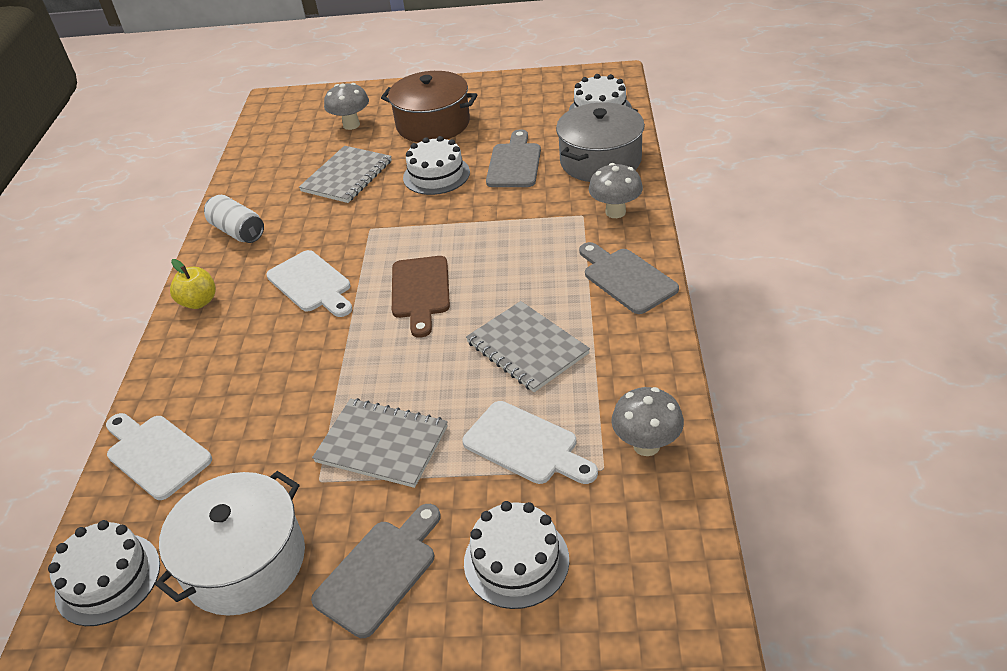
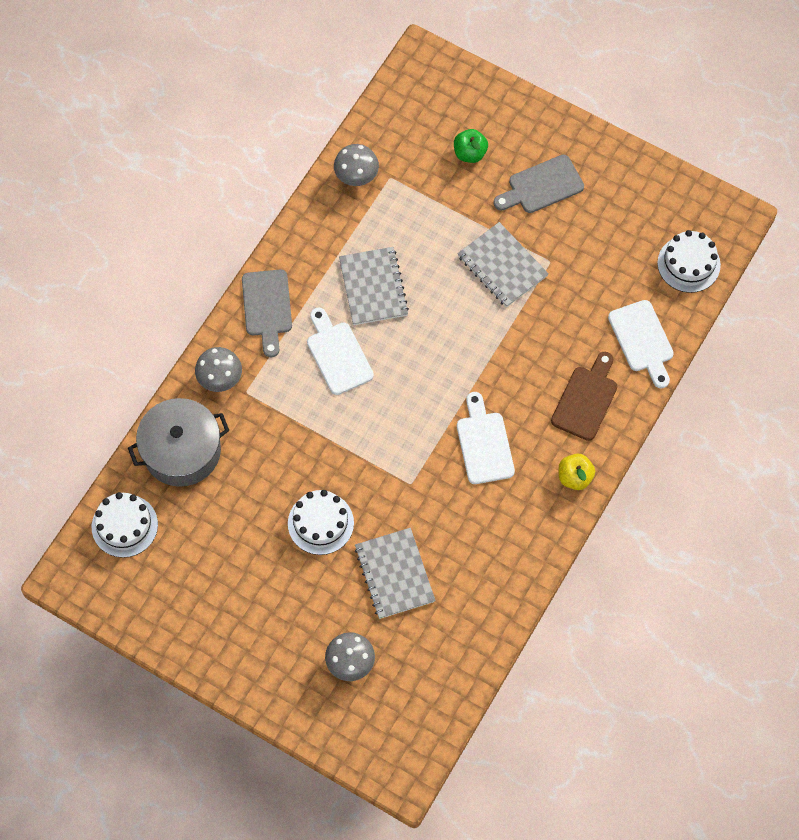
camera: 155 degrees left, 25 degrees up
(237, 231) = (517, 552): white can -> none
(245, 561) = (610, 232): white pot -> none
(347, 176) = (394, 574): grey notebook -> grey notebook turned 75 degrees counterclockwise
(420, 291) = (410, 384): brown cutting board -> brown cutting board (586, 399)
(433, 124) = (277, 609): brown pot -> none
(514, 163) = (249, 495): grey cutting board -> none
(516, 561) = (470, 153): white cake -> green apple
(525, 445) = (421, 217): white cutting board -> white cutting board (337, 355)

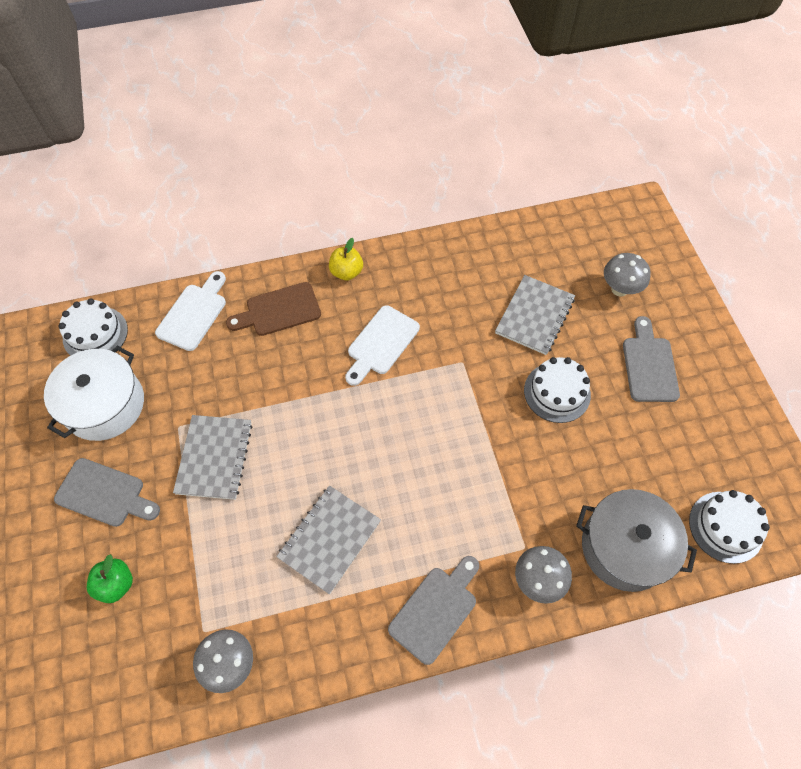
camera: 135 degrees left, 5 degrees down
(271, 610) = (649, 365): none -> grey cutting board
(337, 355) = (418, 508): white cutting board -> none
(615, 230) = (104, 405): none -> white pot

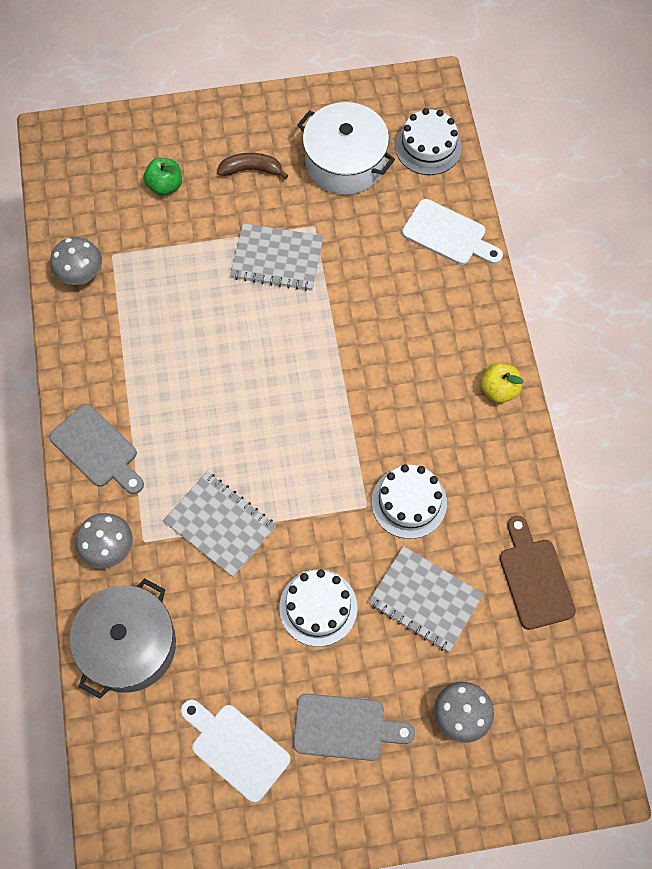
camera: 95 degrees right, 5 degrees up
(104, 494) = (251, 170): grey cutting board -> brown banana
(279, 311) = (448, 317): brown cutting board -> brown cutting board (534, 578)
(329, 539) = (180, 359): grey notebook -> grey notebook (220, 524)
(381, 343) = (398, 421): white cutting board -> white cutting board (236, 749)
(726, 527) = (134, 764): white cake -> white cake (409, 502)

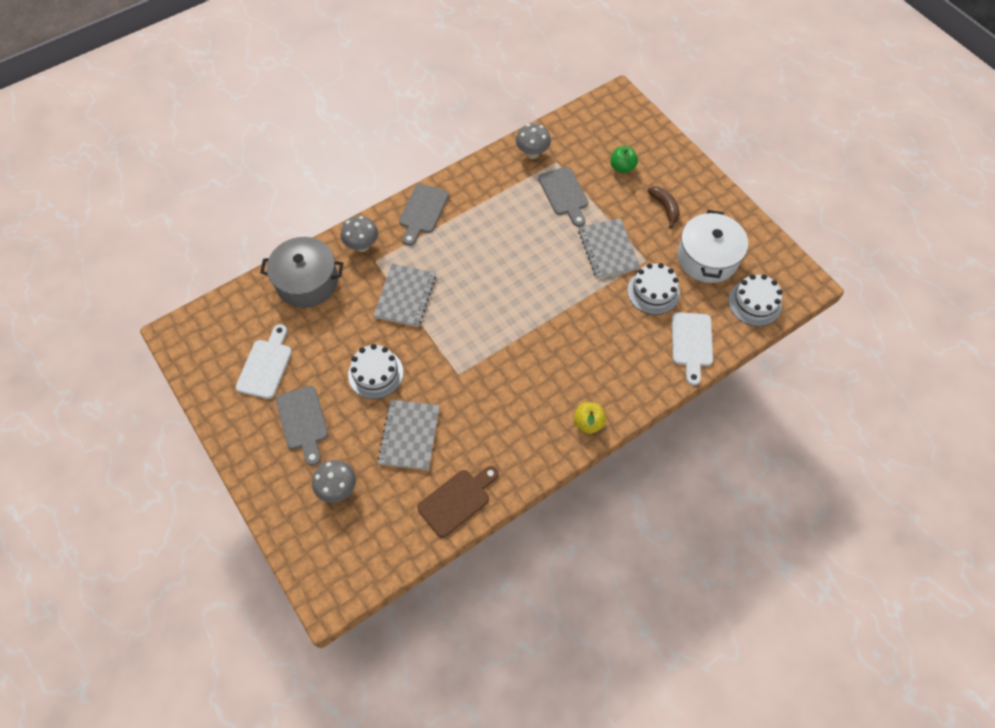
camera: 65 degrees right, 5 degrees down
(167, 268) = (564, 194): none -> grey cutting board
(409, 502) = (474, 398): white cake -> white cake (653, 292)

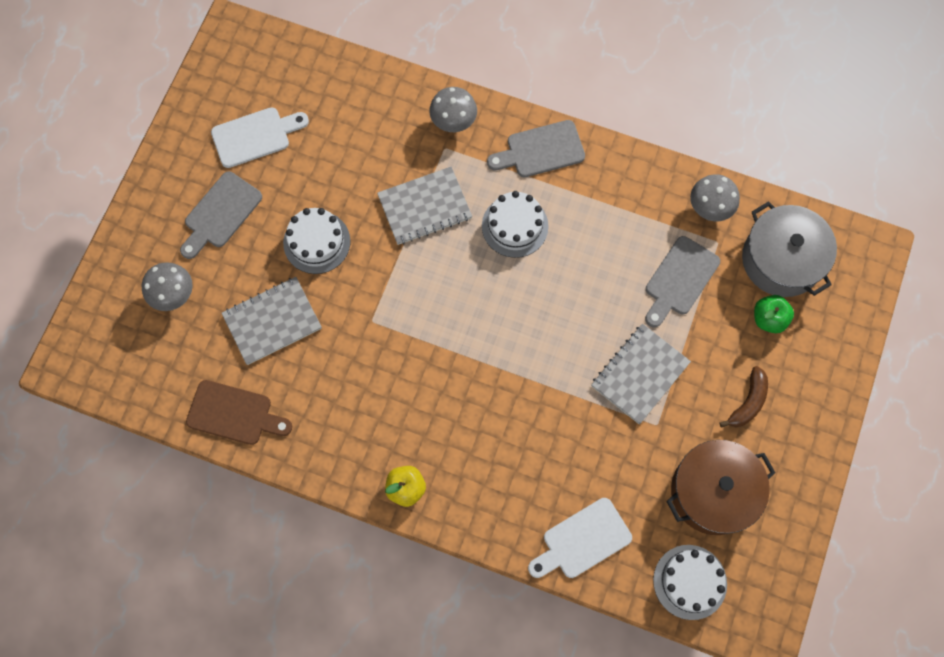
camera: 55 degrees right, 10 degrees up
(307, 282) = (373, 103): grey pot -> grey pot (781, 259)
(653, 292) = (620, 458): white cake -> white cake (515, 226)
(707, 258) = (713, 492): white pot -> brown pot

